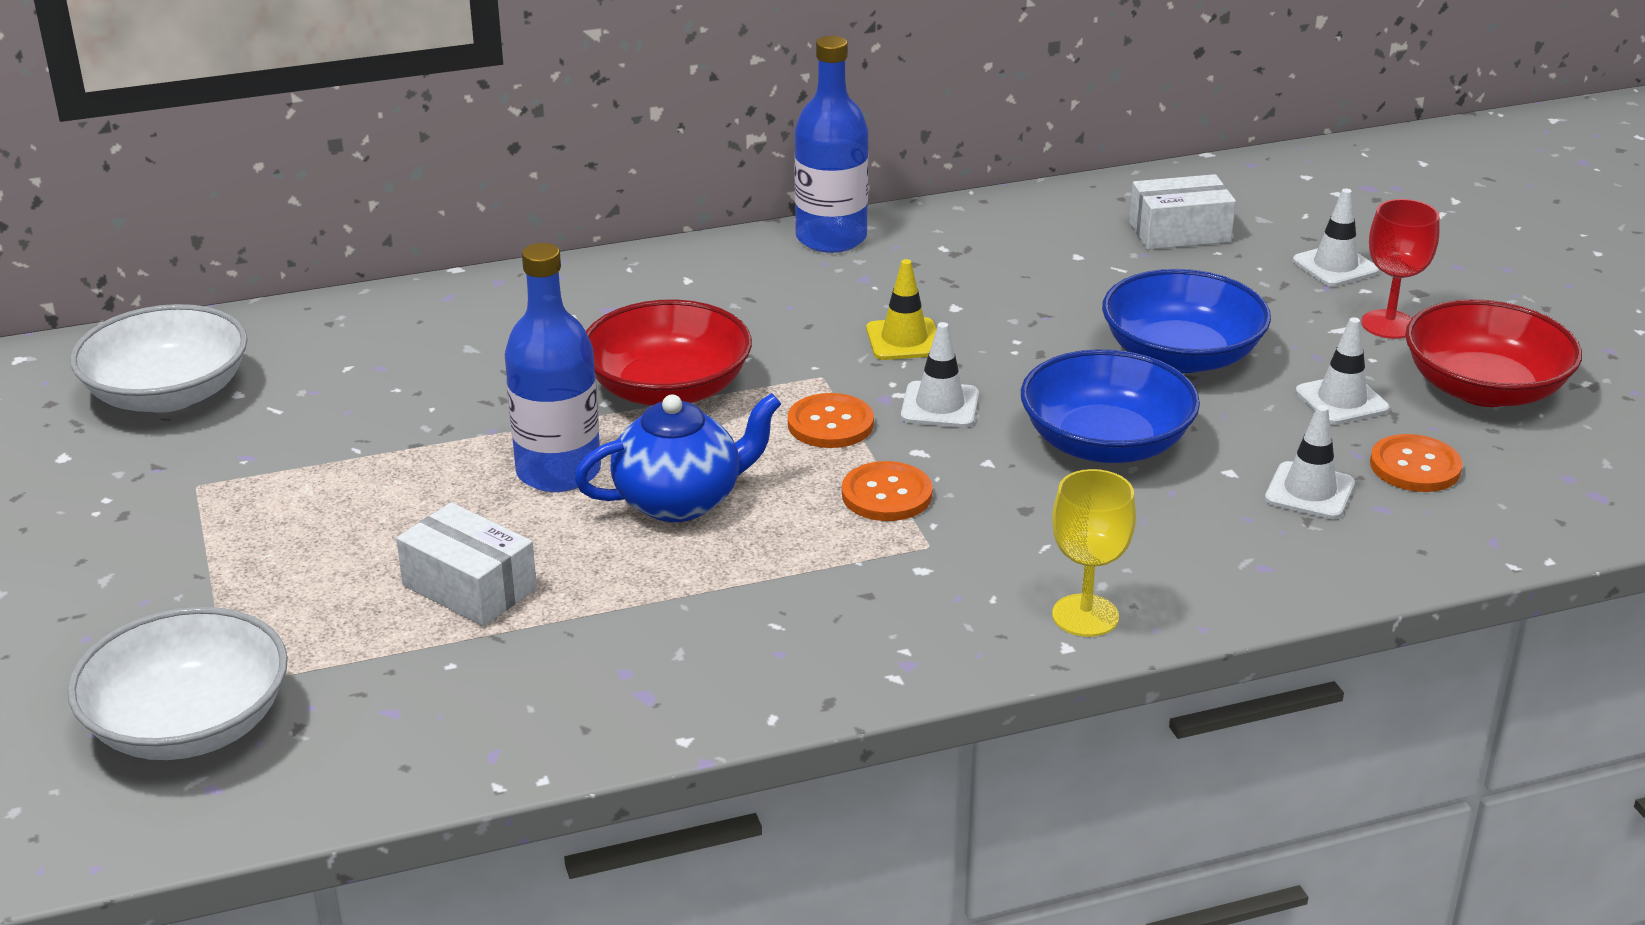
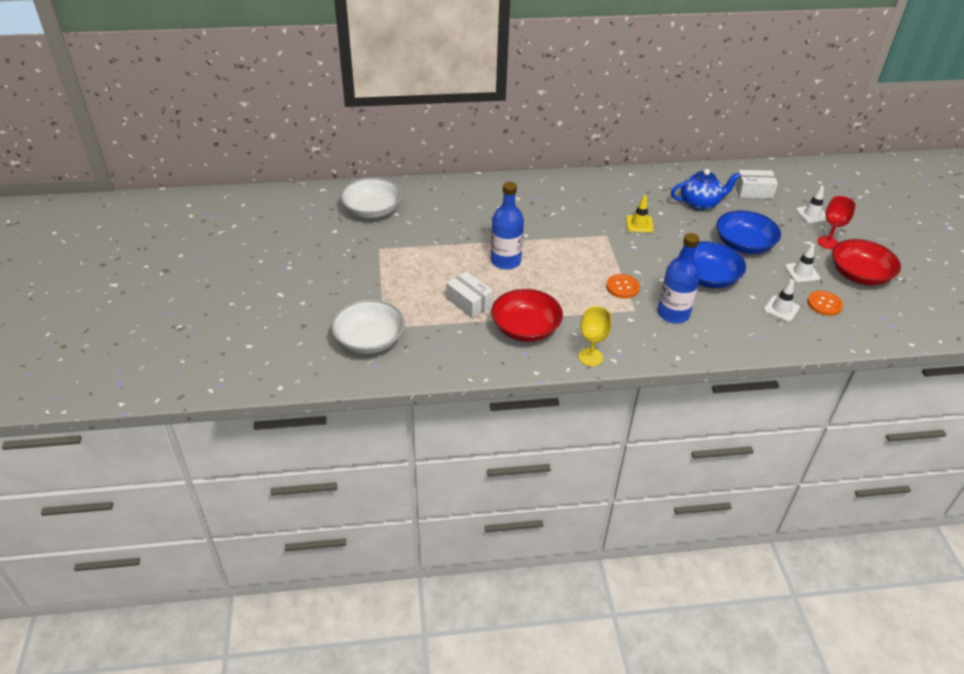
camera: 10 degrees right, 10 degrees up
(668, 389) = (549, 233): red bowl -> red bowl (525, 328)
(680, 500) = (547, 279): blue teapot -> blue teapot (700, 203)
(830, 424) = (606, 255): orange button -> none
(831, 238) = (618, 177): blue bottle -> blue bottle (673, 314)
(940, 405) = (648, 253): white traffic cone -> none
(1085, 616) = (687, 346): yellow goblet -> yellow goblet (590, 357)

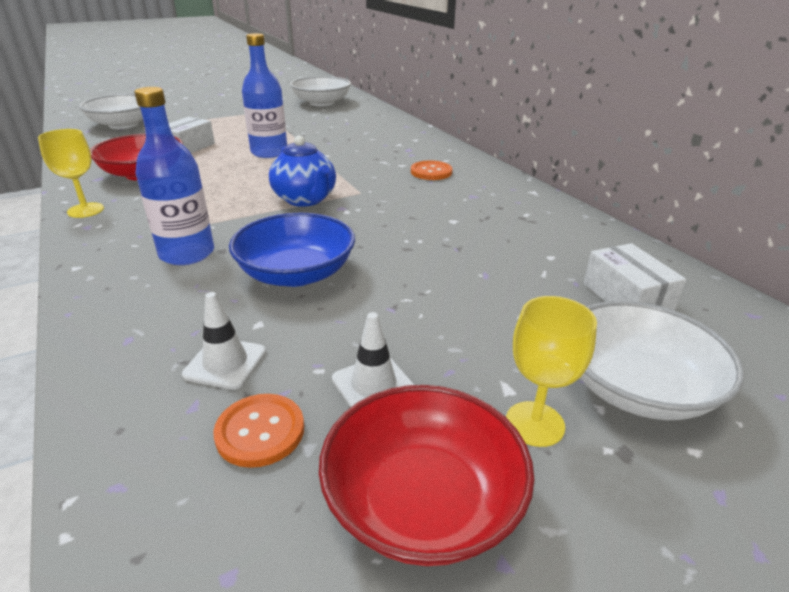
camera: 70 degrees right, 10 degrees down
(622, 287) = (243, 213): orange button -> orange button (431, 172)
(639, 224) = (406, 209): yellow traffic cone -> none
(700, 203) = (515, 248): blue teapot -> blue teapot (305, 199)
(743, 245) = (423, 301): blue bowl -> none
(812, 214) = (636, 387): white traffic cone -> white bowl
(828, 242) = (534, 424): red goblet -> yellow goblet

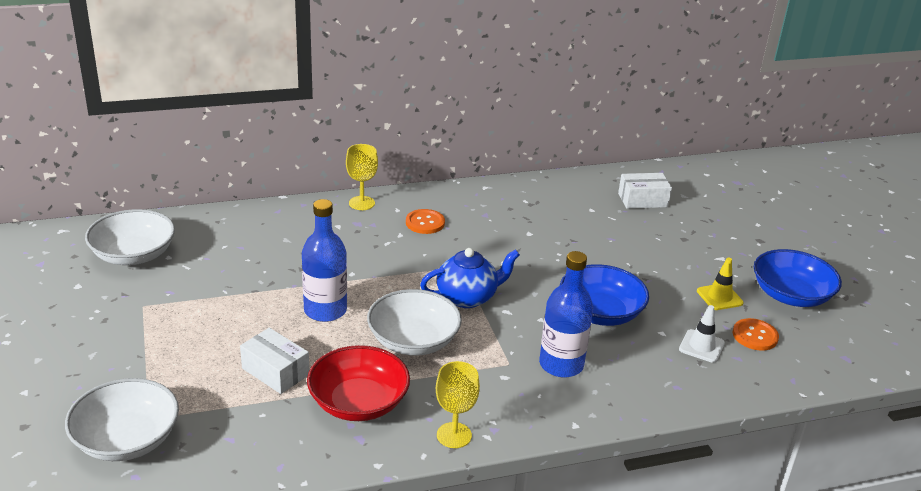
camera: 80 degrees left, 0 degrees up
(373, 385) = (719, 297): white traffic cone -> yellow traffic cone
(423, 501) = (790, 295): red bowl -> blue bowl
(534, 424) = (744, 257): yellow goblet -> yellow goblet (361, 203)
(636, 387) = (719, 223): white bowl -> white bowl (413, 341)

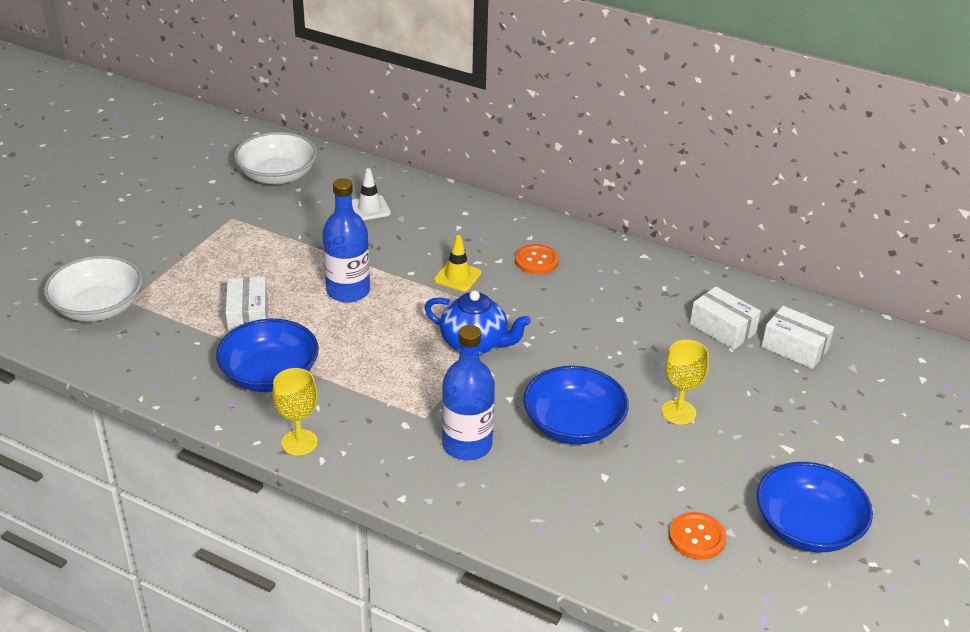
camera: 45 degrees right, 5 degrees up
(358, 402) = (270, 375): red bowl -> blue bowl
(361, 203) = (507, 217): yellow goblet -> yellow goblet (678, 412)
(413, 341) = (378, 353): white bowl -> none
(592, 209) = (722, 329): none -> white box
(701, 346) = (624, 511): white traffic cone -> white traffic cone (369, 208)
(719, 297) = (721, 482): yellow traffic cone -> yellow traffic cone (457, 276)

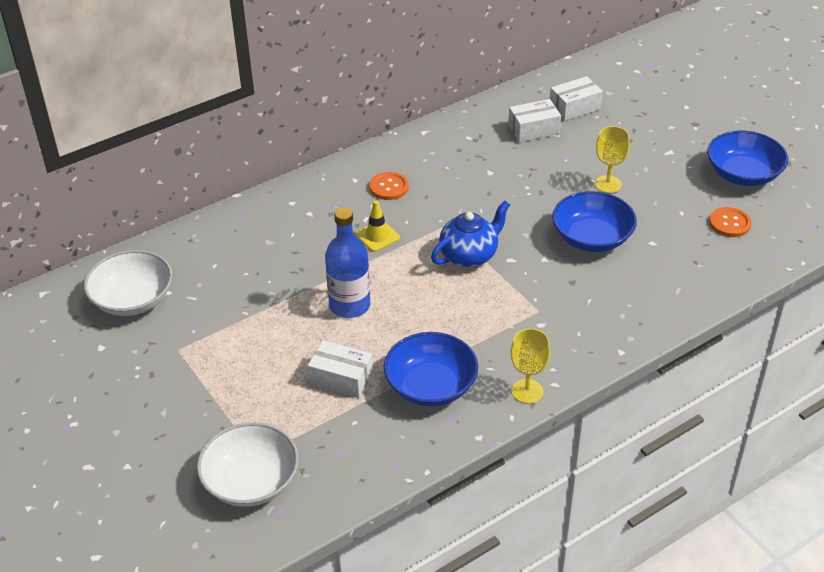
camera: 60 degrees left, 5 degrees up
(369, 208) = (238, 256): white traffic cone -> none
(467, 445) = (583, 298): blue bottle -> none

